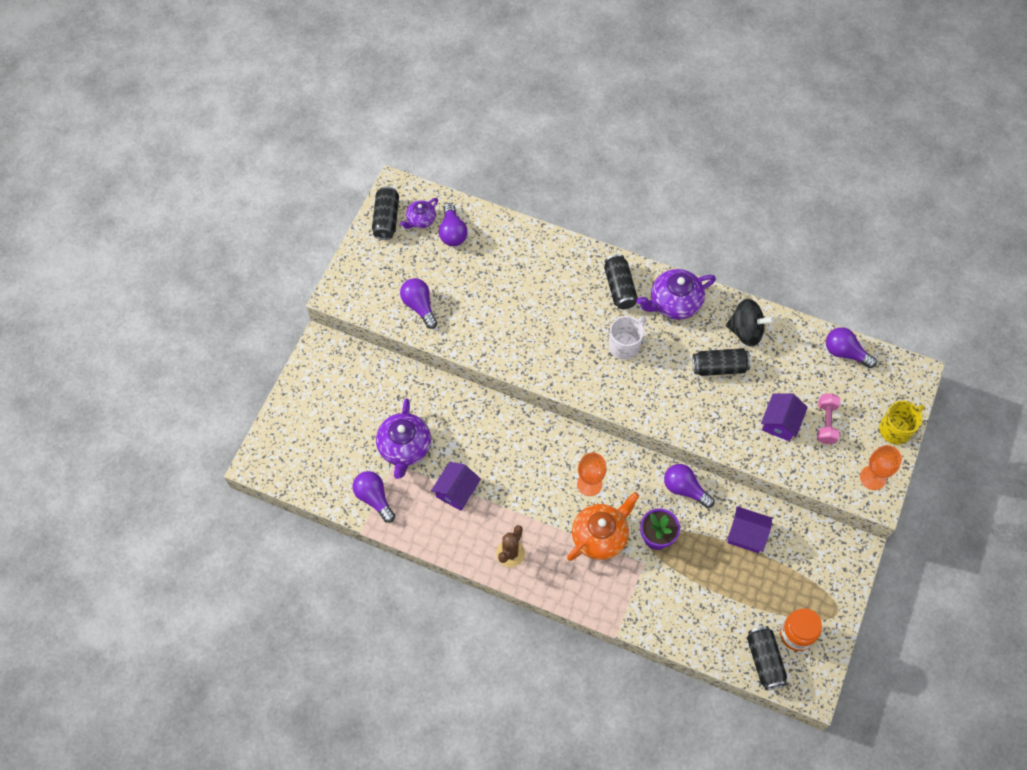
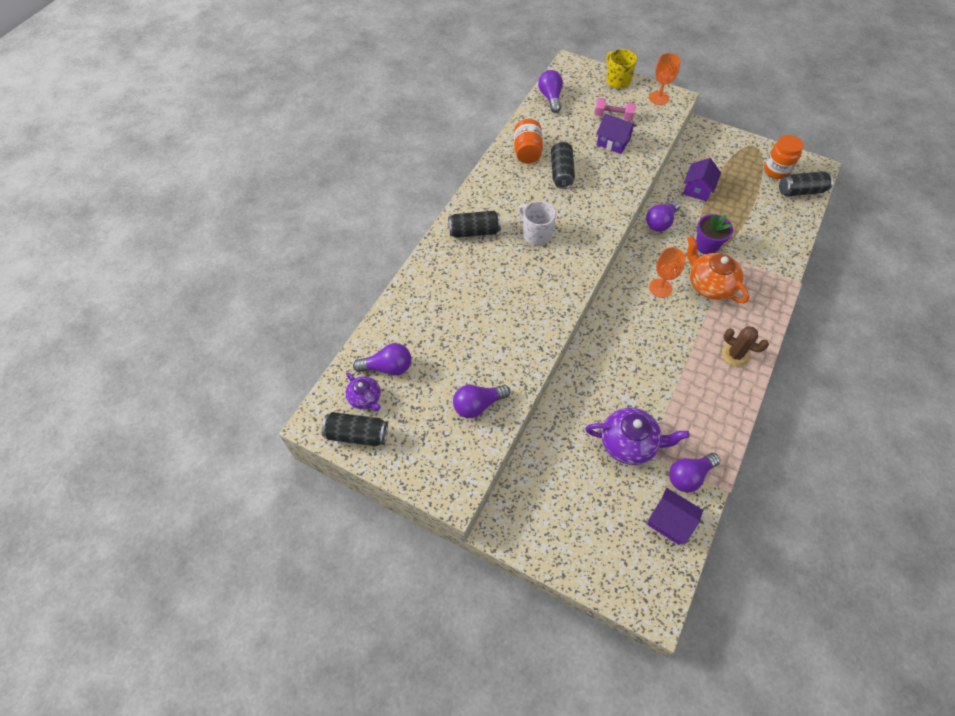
camera: 85 degrees left, 5 degrees down
(456, 491) = (675, 397): purple house -> purple house (670, 521)
(674, 303) = (494, 195): purple teapot -> none
(746, 331) = (527, 152): black spinning top -> orange jar
(845, 352) = (550, 98): purple light bulb -> purple light bulb turned 135 degrees clockwise

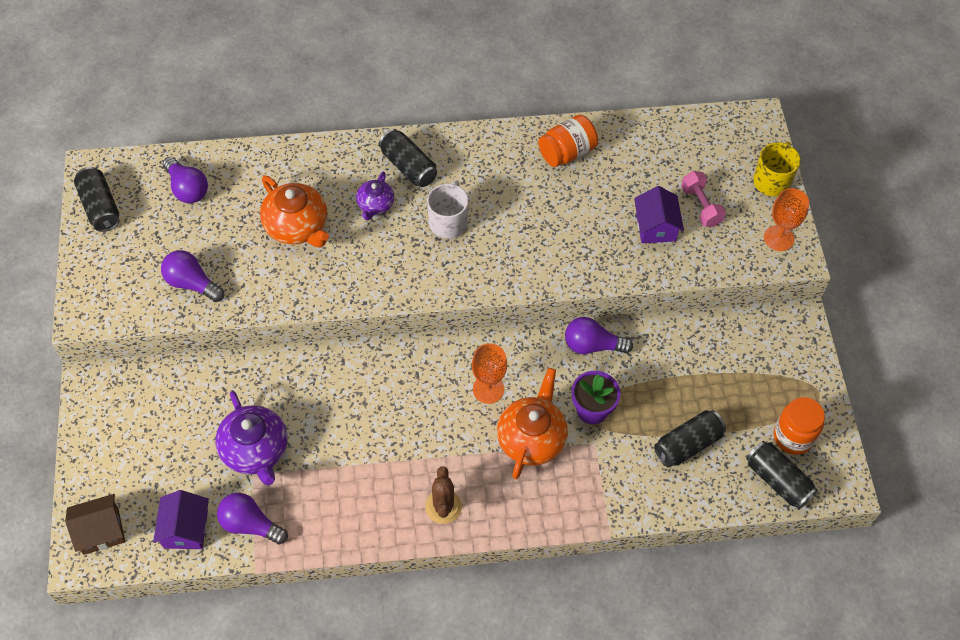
camera: 55 degrees right, 0 degrees up
(365, 398) = (142, 191): purple teapot -> purple teapot (375, 205)
(476, 316) = (297, 227): none -> orange teapot
(550, 98) = (678, 130): purple light bulb -> none
(561, 172) = (561, 200): black can -> black can (687, 444)
(640, 584) = (101, 531): none -> brown house
(697, 189) = (682, 361): purple house -> none

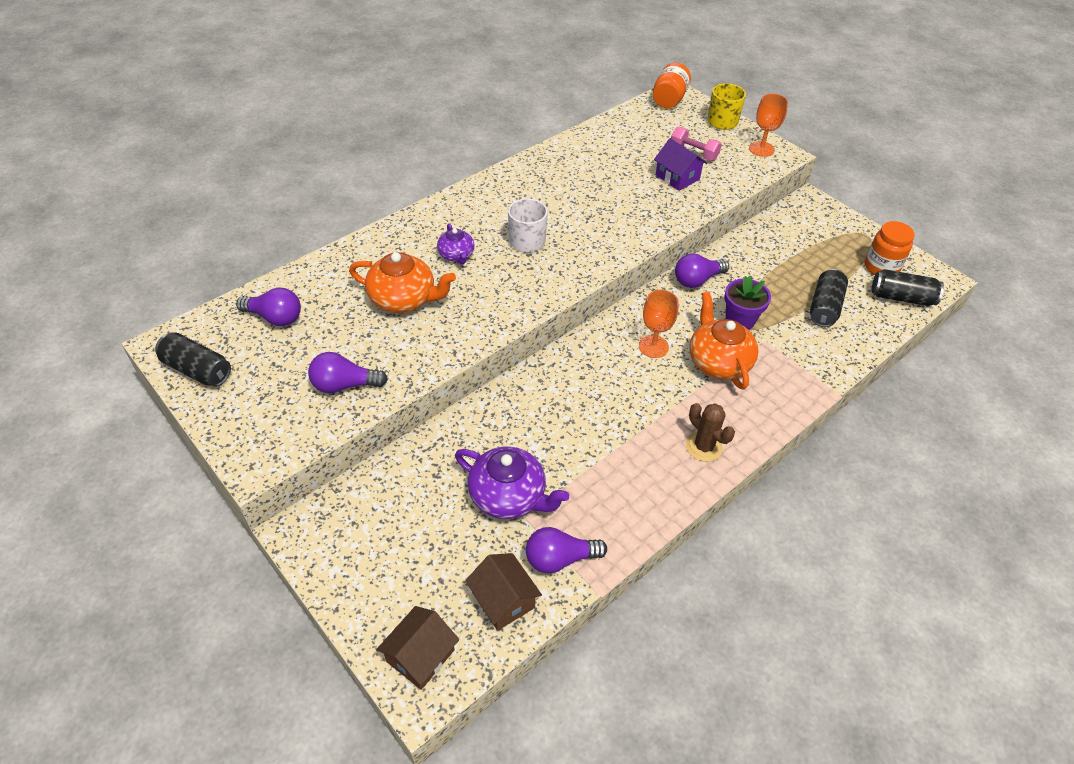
camera: 35 degrees left, 10 degrees down
(185, 529) = (503, 600): purple house -> brown house
(408, 166) = (458, 219): black can -> none
(567, 152) = (570, 161): orange jar -> orange jar (669, 99)

